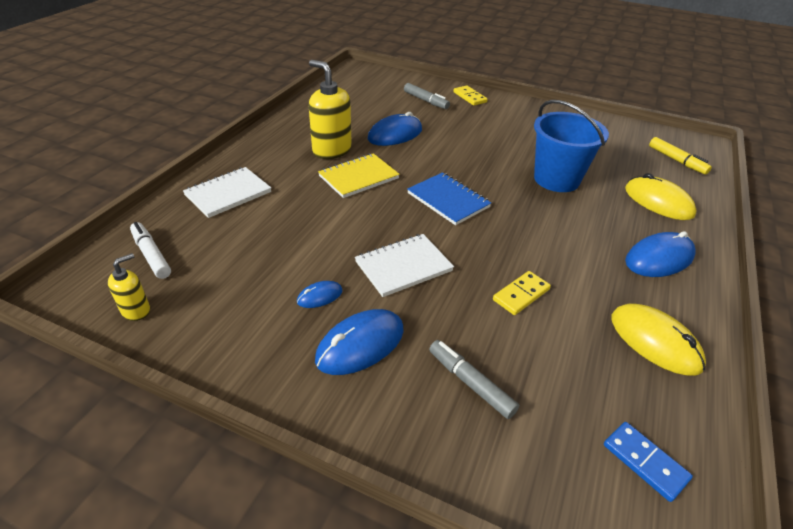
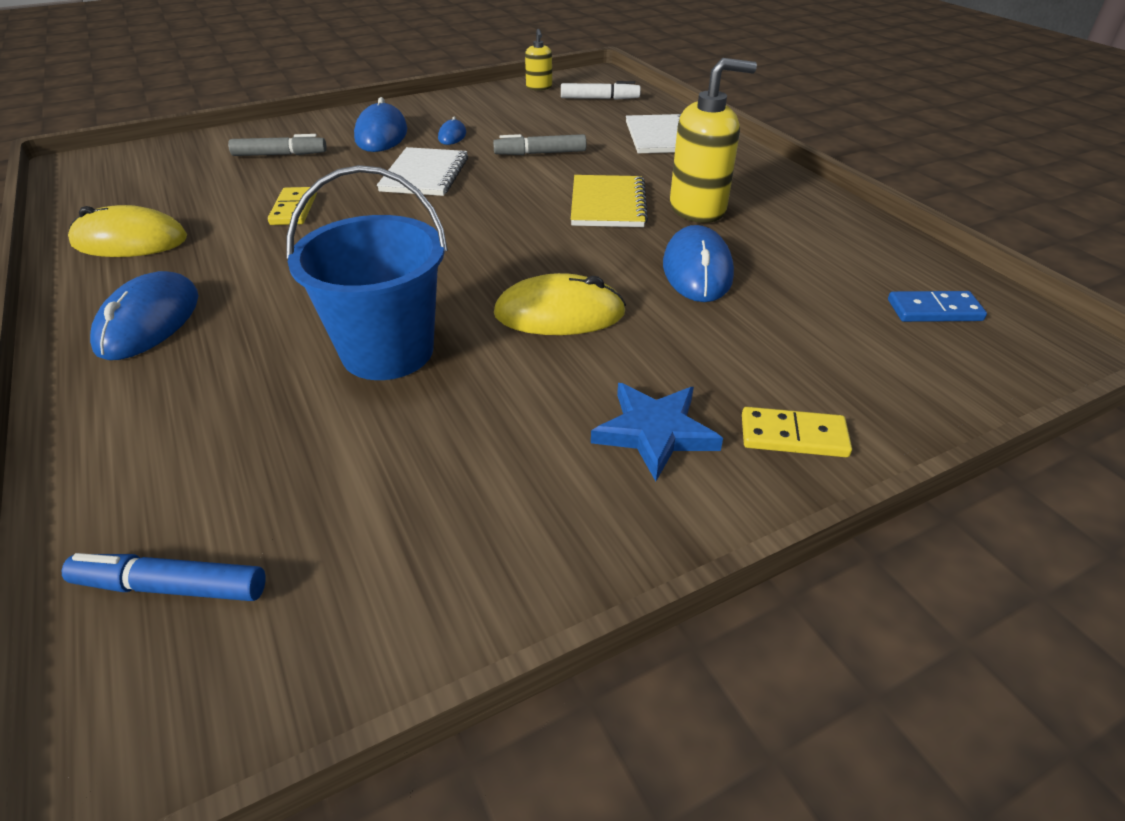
camera: 130 degrees right, 0 degrees up
(426, 101) = (814, 360): grey marker -> grey marker (540, 153)
(448, 200) = (480, 238): blue notebook -> none
(503, 116) = (655, 432): none -> blue star
(644, 462) = (119, 179): blue domino -> blue domino (934, 310)
(658, 202) = (181, 419): yellow mouse -> yellow mouse (559, 314)
(676, 160) = (171, 586): yellow marker -> blue marker

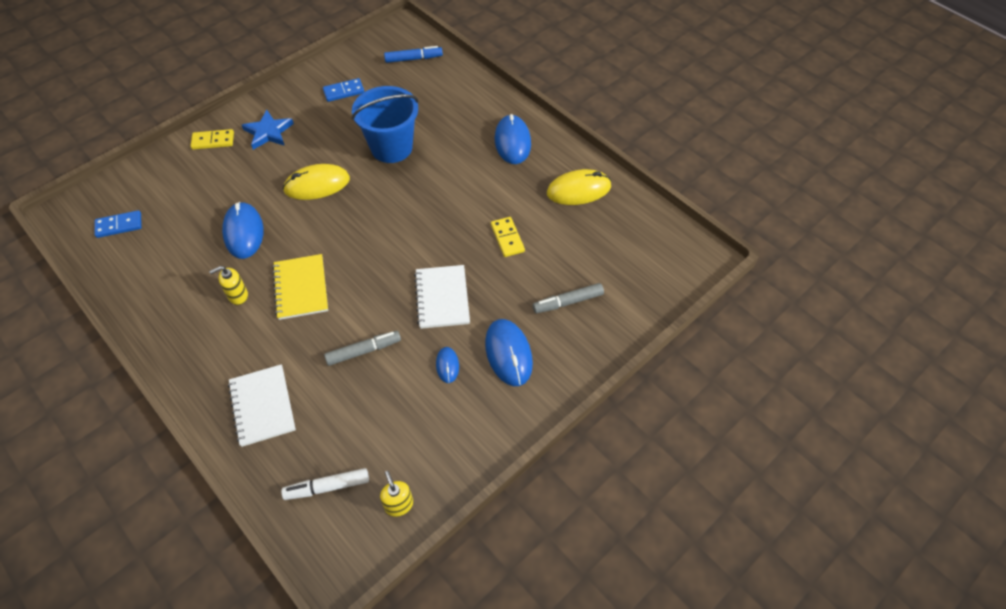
camera: 165 degrees right, 15 degrees up
(435, 510) = (343, 91): none -> blue domino
(698, 209) = (238, 296): yellow soap dispenser -> yellow soap dispenser, size x0.53

